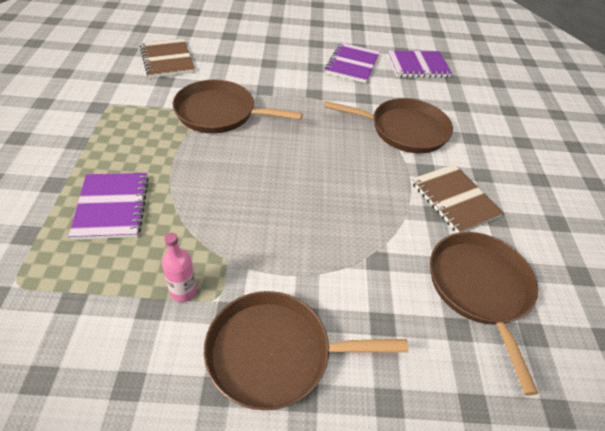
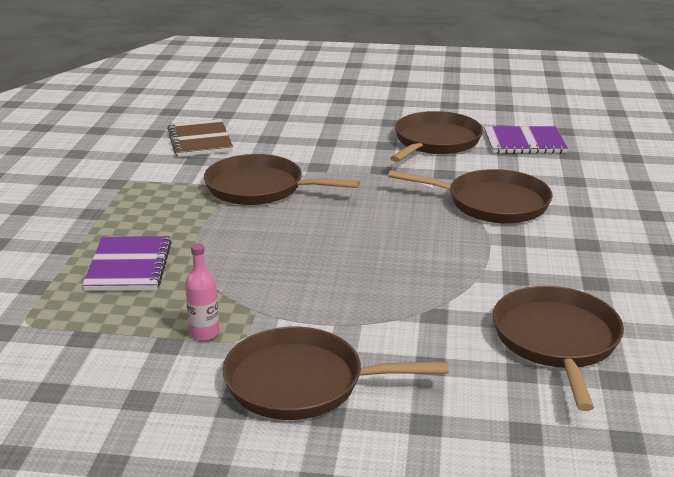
camera: 10 degrees right, 20 degrees down
(352, 64) = (435, 142): purple notebook -> brown pan
(454, 200) = (543, 266): brown notebook -> none

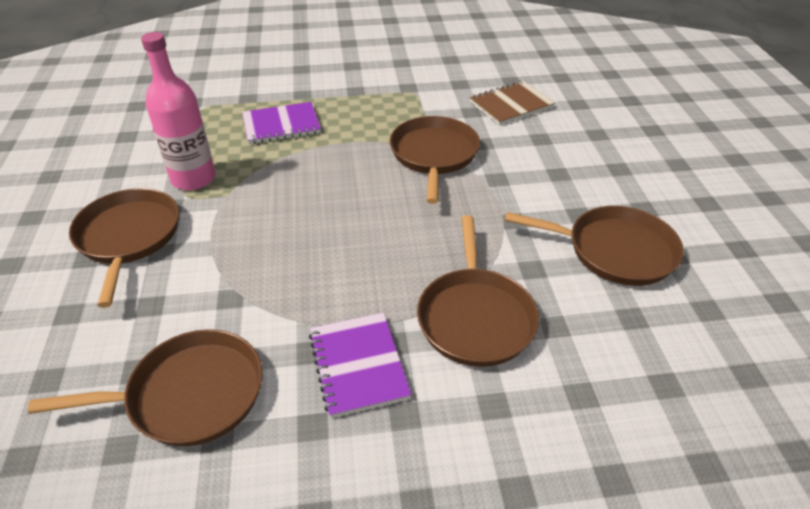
camera: 75 degrees right, 15 degrees up
(204, 333) = (193, 178): pink bottle -> pink bottle, size x2.00
(524, 143) = (671, 332): purple notebook -> purple notebook (358, 365)

